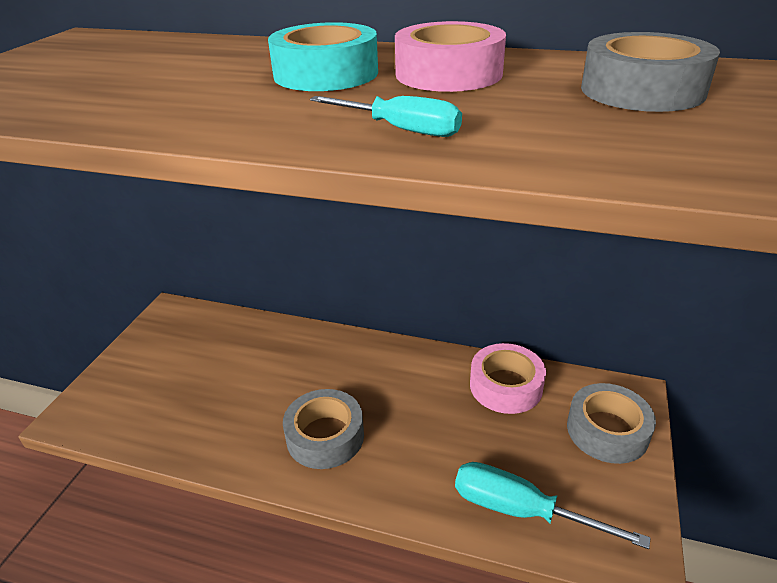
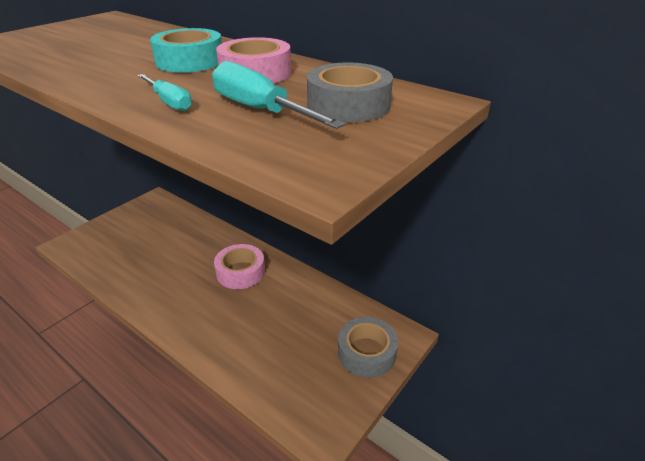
camera: 20 degrees right, 0 degrees up
(325, 436) = (188, 298): grey tape -> none
(506, 386) = (321, 302): pink tape -> pink tape (240, 272)
(521, 510) = (270, 380): turquoise screwdriver -> turquoise screwdriver (260, 110)

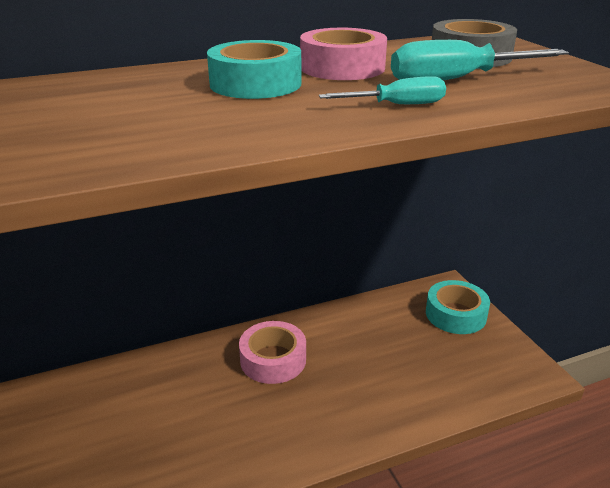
camera: 60 degrees left, 5 degrees down
(366, 352) = (455, 314): grey tape -> turquoise tape

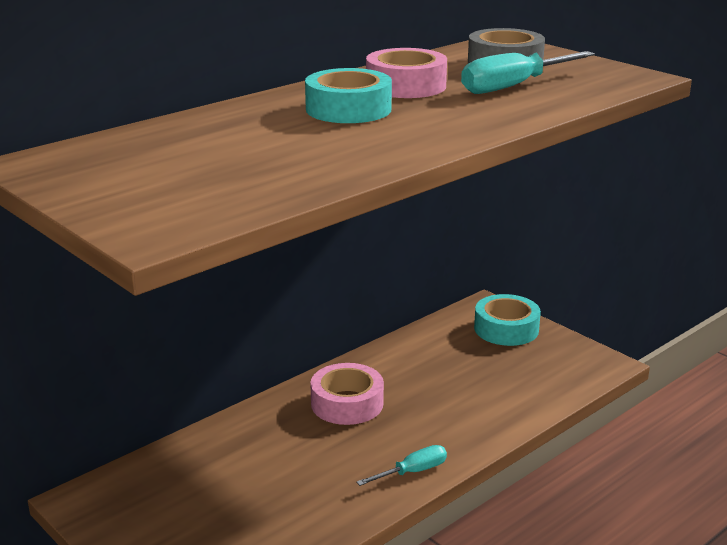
camera: 20 degrees left, 5 degrees down
(397, 105) = (488, 113): turquoise screwdriver -> turquoise screwdriver (412, 472)

